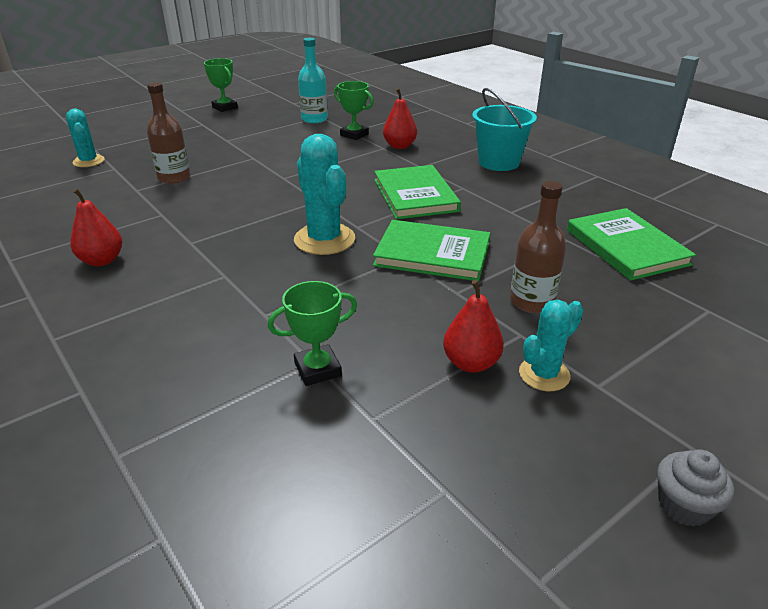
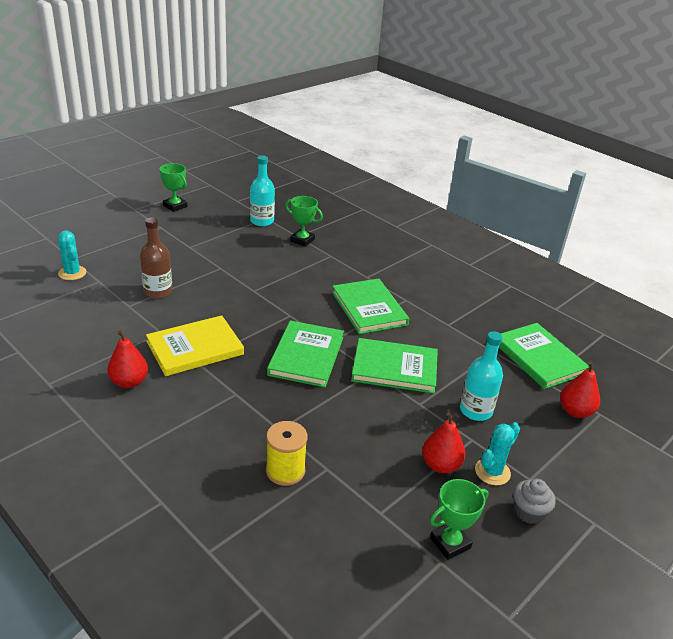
camera: 10 degrees left, 0 degrees up
(193, 229) = (195, 348): none -> yellow book
(256, 361) = (285, 471): none -> yellow spool
(318, 369) = (332, 475): green trophy -> green trophy (450, 543)
(324, 239) = (306, 356): turquoise cactus -> green book
(399, 146) = (344, 253): red pear -> red pear (575, 411)
(498, 162) = (430, 272): turquoise bucket -> none
(532, 302) = (476, 410): brown bottle -> turquoise bottle
(683, 505) = (589, 563): grey cupcake -> grey cupcake (529, 512)

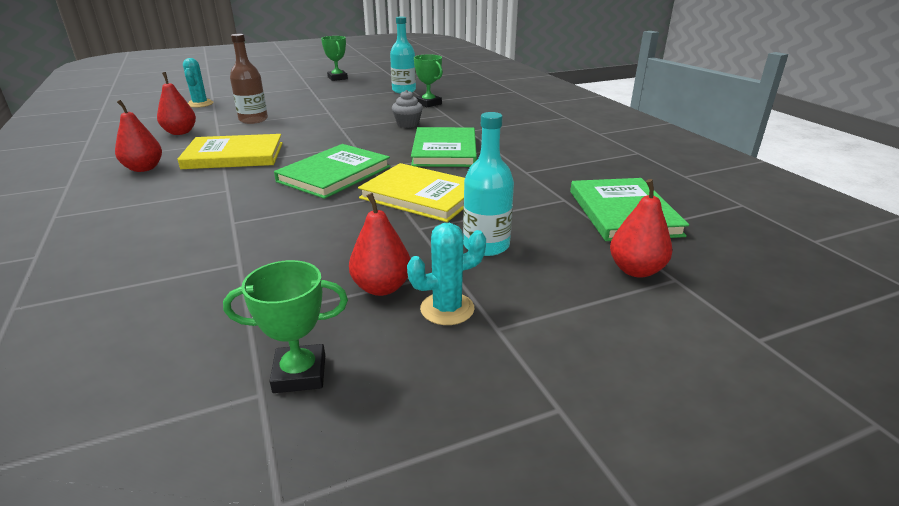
camera: 25 degrees right, 5 degrees down
(104, 323) = (180, 132): none -> red pear
(285, 471) = (191, 256): yellow spool -> none
(394, 368) = (421, 196): green book -> yellow book
(529, 512) = (458, 366): grey cupcake -> grey cupcake (407, 124)

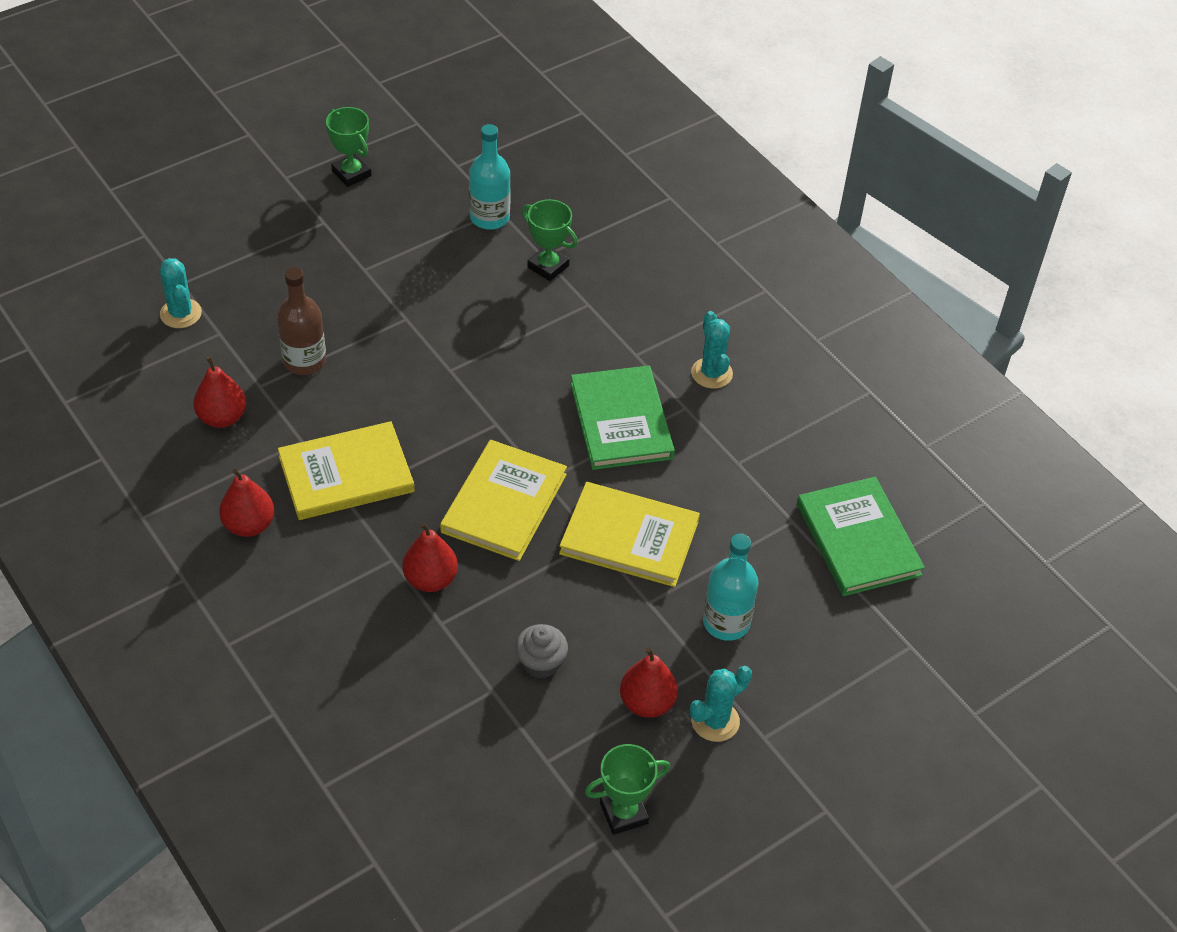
camera: 15 degrees left, 20 degrees up
(334, 174) = (504, 503): green book -> yellow book
(407, 124) = (542, 345): grey cupcake -> grey cupcake (541, 663)
(519, 139) = (711, 373): none -> turquoise cactus
(636, 270) = (874, 639): red pear -> red pear (430, 579)

